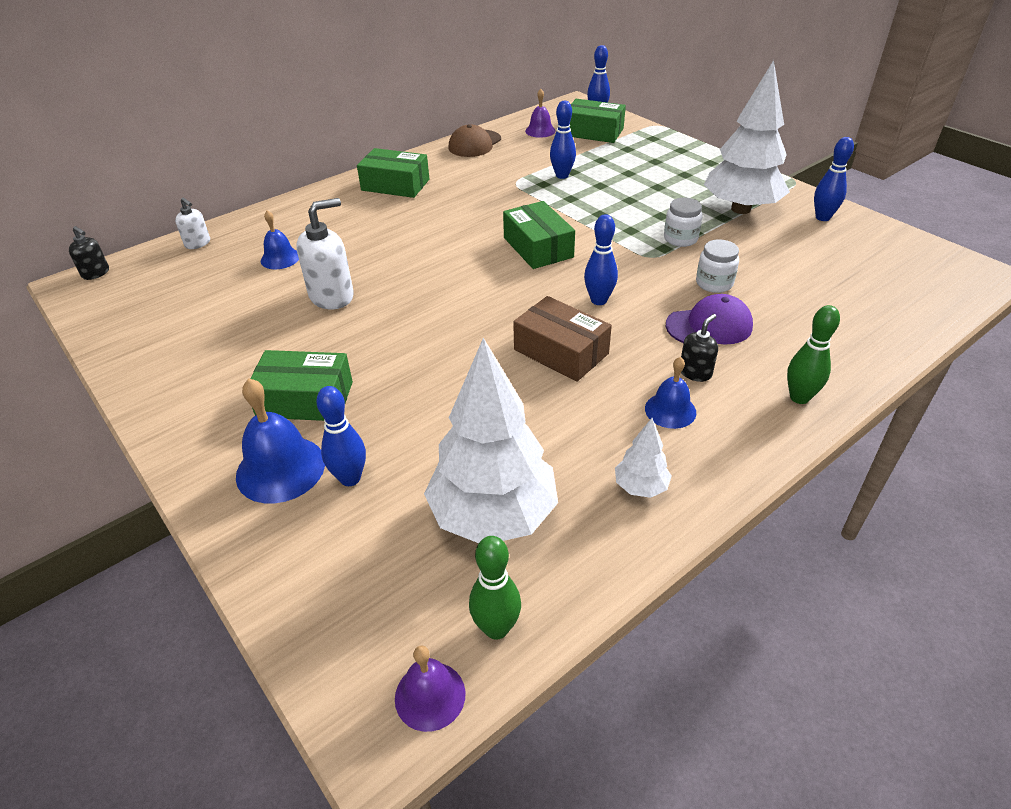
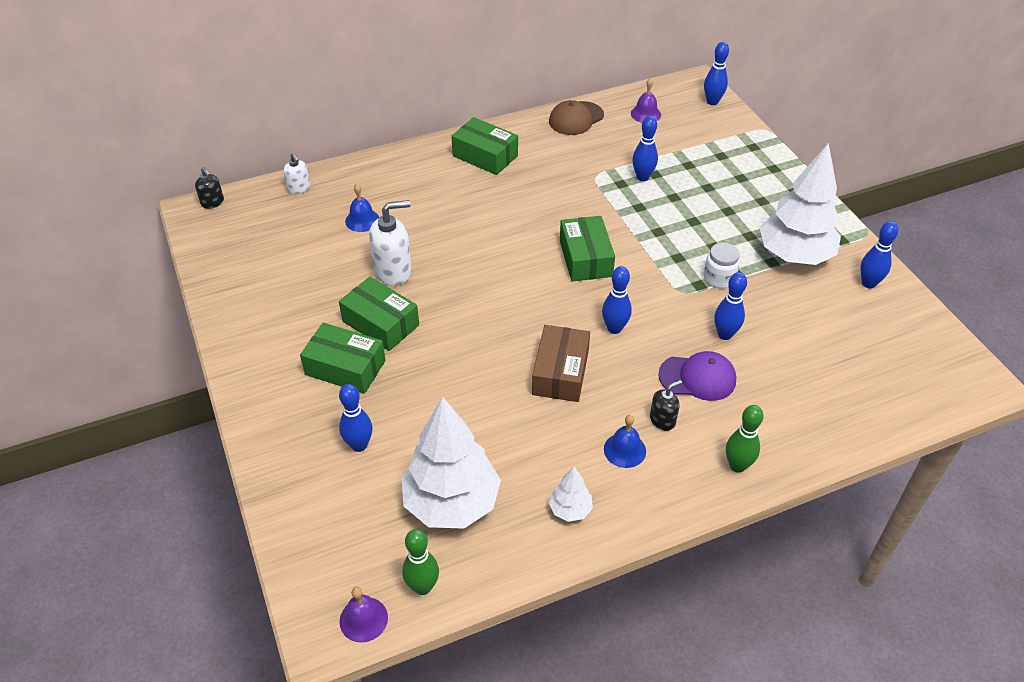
camera: 15 degrees right, 5 degrees up
(280, 469) = (312, 424): blue bell -> none
(561, 352) = (560, 373): brown box -> brown box turned 45 degrees clockwise
(593, 132) = (697, 126): green box -> green box (380, 323)
(714, 283) = (725, 334): white jar -> blue bowling pin

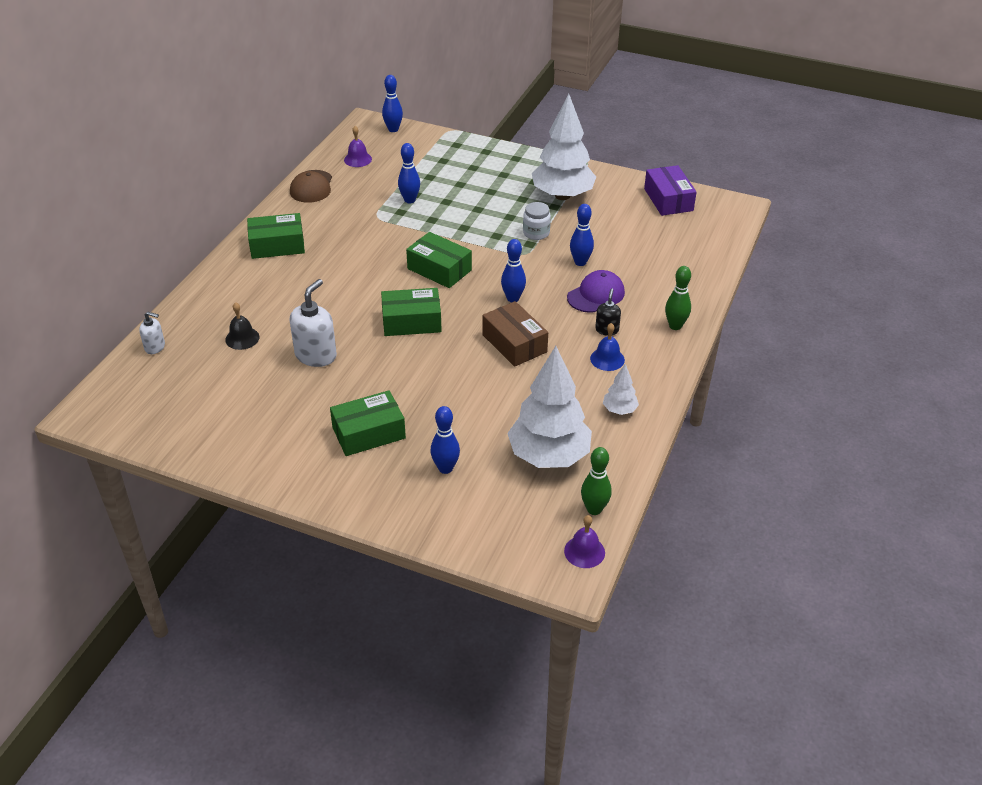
camera: 45 degrees left, 5 degrees down
(212, 202) = (91, 399): black soap dispenser -> none
(362, 220) = (242, 338): blue bell -> black bell
(380, 323) = (354, 392): green box -> green box (411, 322)
(868, 283) = (621, 188): blue bowling pin -> none
(906, 326) = (668, 200): none -> purple box

